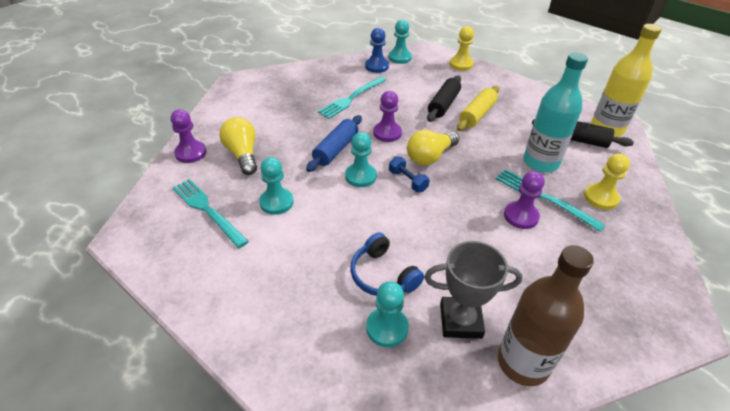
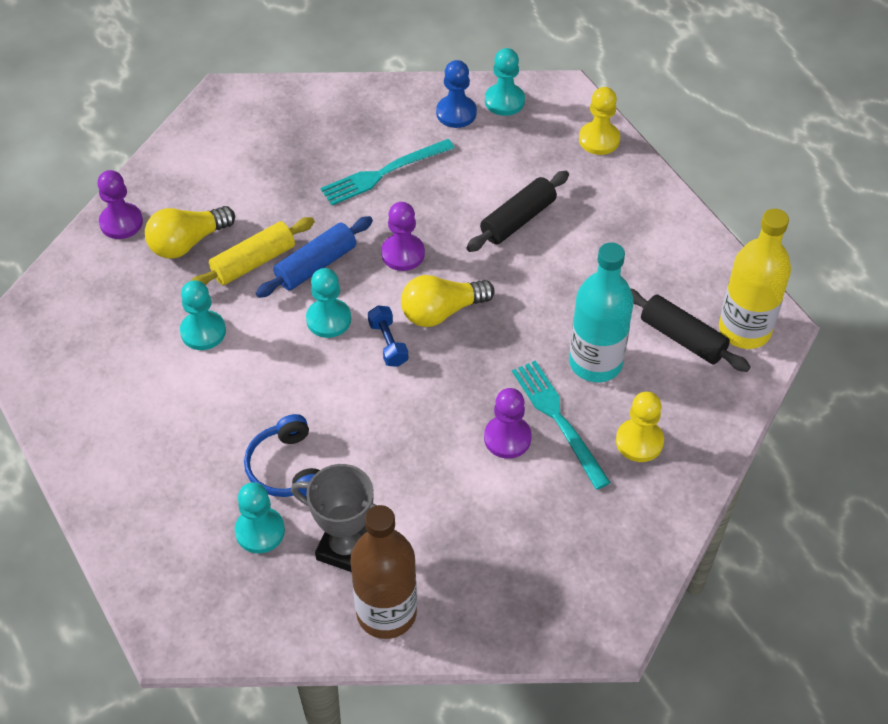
camera: 20 degrees right, 10 degrees up
(208, 210) = (116, 321): turquoise fork -> none
(243, 155) = (187, 242): yellow light bulb -> yellow light bulb turned 120 degrees counterclockwise
(477, 115) = (558, 252): yellow rolling pin -> yellow rolling pin (253, 262)

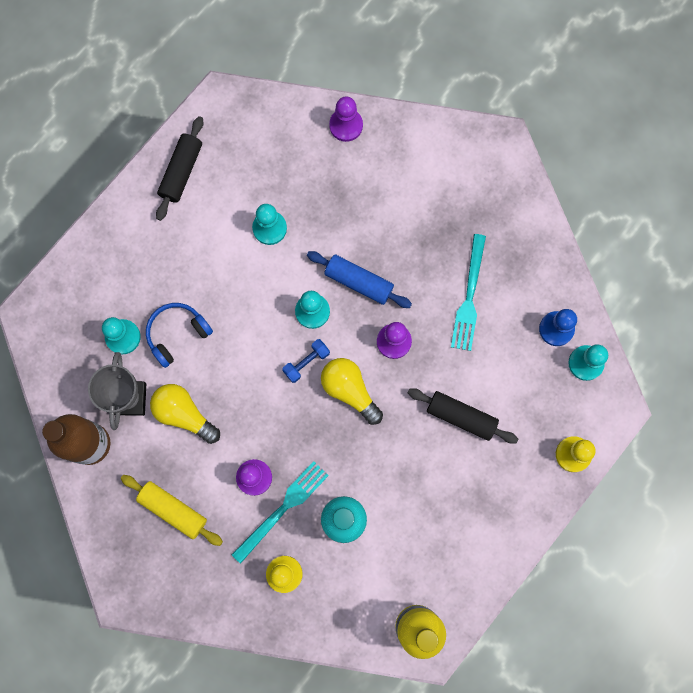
camera: 70 degrees right, 25 degrees up
(187, 242) = (345, 181): yellow light bulb -> yellow light bulb (184, 414)
(253, 262) = (345, 236): yellow rolling pin -> yellow rolling pin (173, 510)
(384, 173) = (469, 296): turquoise fork -> turquoise fork turned 120 degrees counterclockwise
(682, 338) = (391, 580): black rolling pin -> black rolling pin (181, 172)

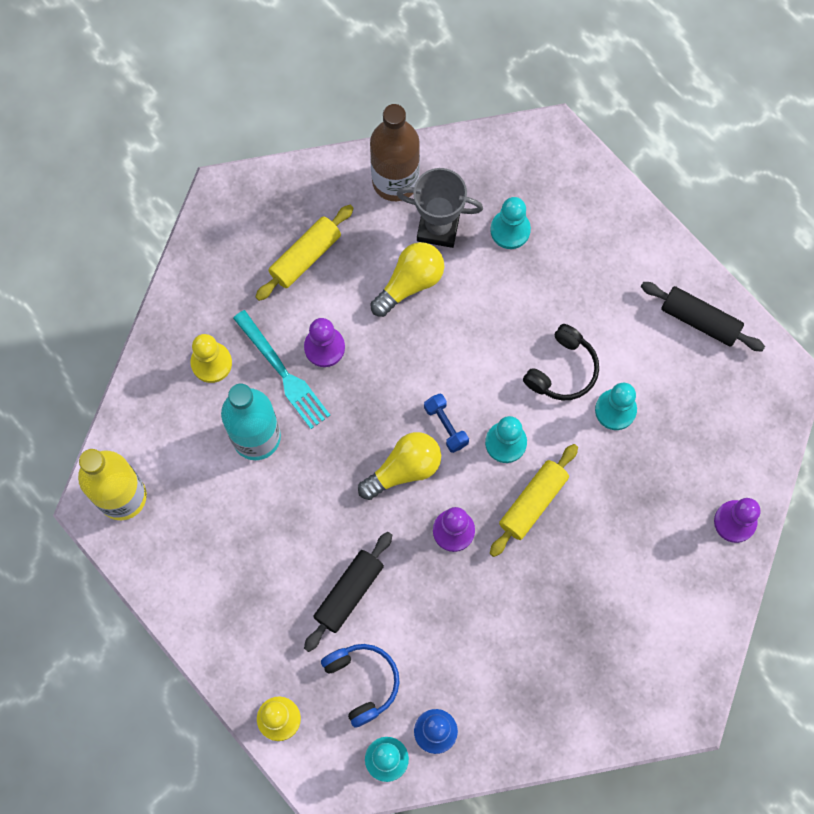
camera: 100 degrees right, 5 degrees down
(177, 334) = (503, 288): blue headphones -> blue headphones (362, 682)
(242, 275) = (562, 370): none -> black headphones
(359, 282) = (533, 502): blue rolling pin -> yellow rolling pin
(469, 296) = (494, 631): turquoise fork -> none

